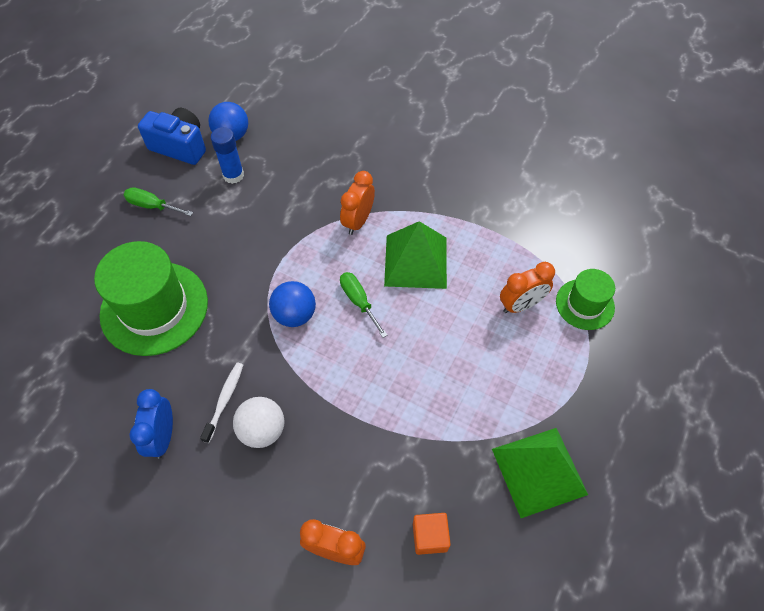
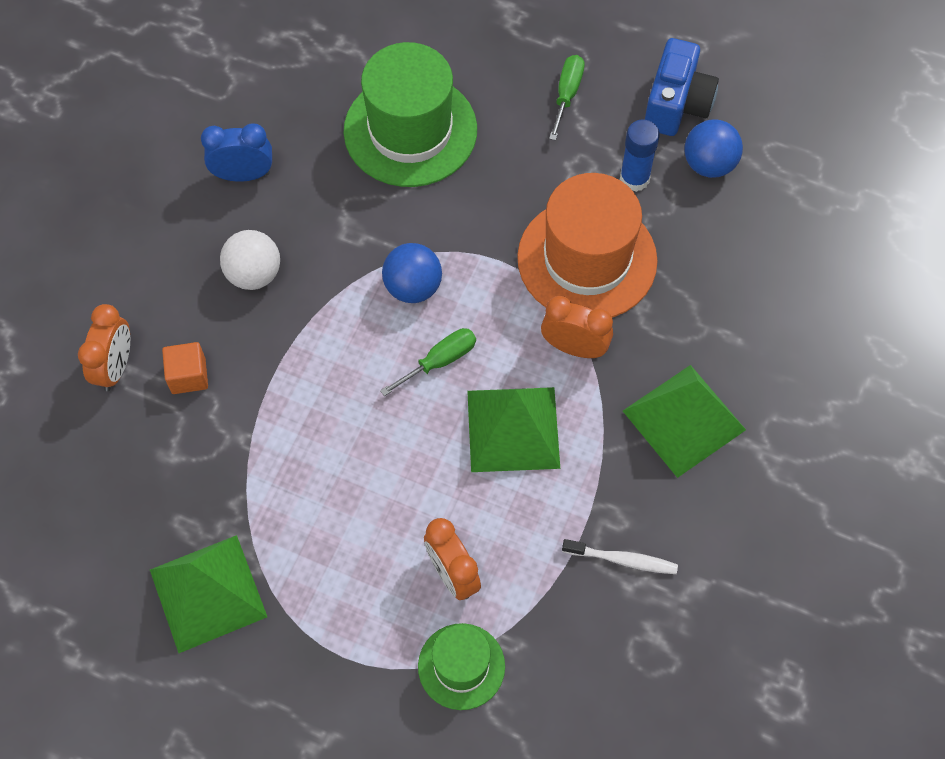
camera: 85 degrees right, 5 degrees up
(224, 400) = (290, 228): white toothbrush -> white toothbrush (622, 560)
(291, 207) = (587, 259): none -> orange hat
(416, 170) = (684, 420): none -> green pyramid
(430, 536) = (129, 466): orange cube -> orange cube (188, 376)

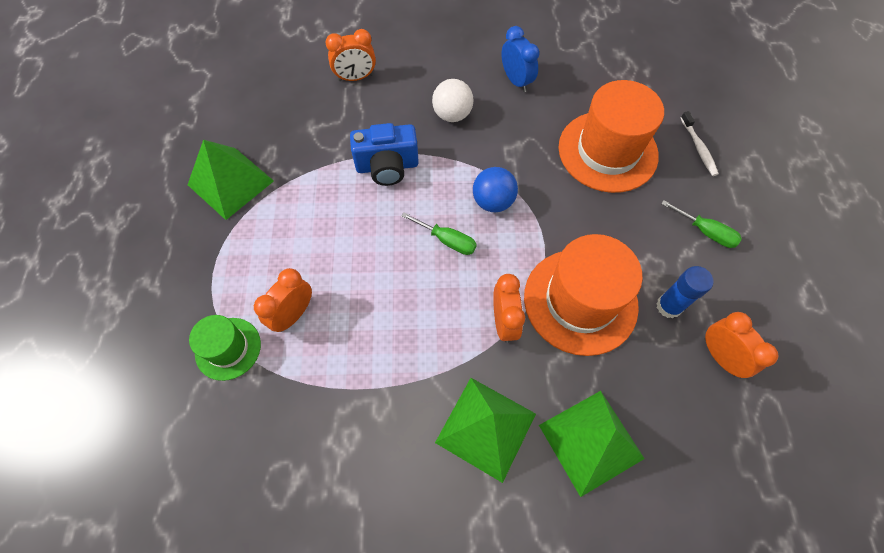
camera: 65 degrees right, 0 degrees up
(188, 376) = (367, 113): orange cube -> none
(410, 130) = (607, 151): green hat -> orange hat
(513, 429) = (419, 307): green pyramid -> green pyramid (591, 441)
(567, 94) = (705, 232): green screwdriver -> green screwdriver turned 45 degrees clockwise
(622, 560) = (349, 428): white toothbrush -> white toothbrush (698, 148)
(676, 104) = (754, 310): blue camera -> blue camera (387, 166)
(709, 164) = (720, 356): blue ball -> orange clock

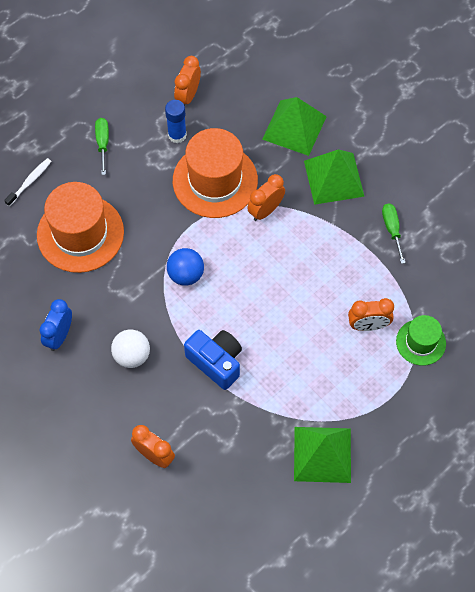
camera: 130 degrees left, 0 degrees up
(447, 240) = (240, 280): green screwdriver -> green screwdriver (392, 229)

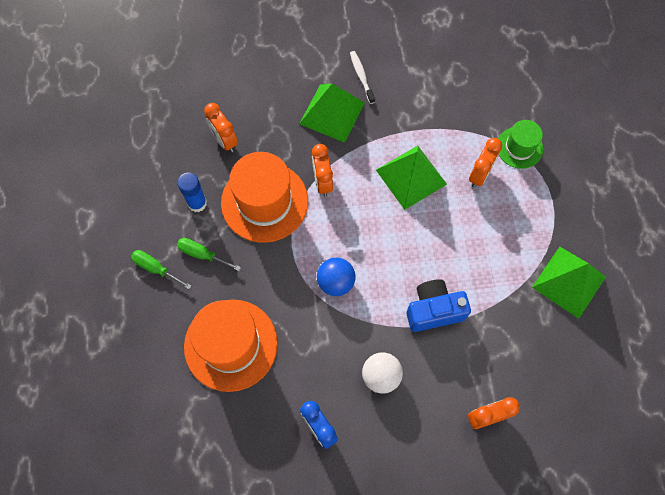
camera: 55 degrees left, 5 degrees up
(30, 181) = (144, 356): white toothbrush -> white toothbrush (361, 76)
(188, 96) = (166, 170): orange clock -> orange clock (224, 140)
(294, 127) = (263, 110): green pyramid -> green pyramid (411, 177)
(392, 229) = (408, 102): green screwdriver -> green screwdriver (202, 254)

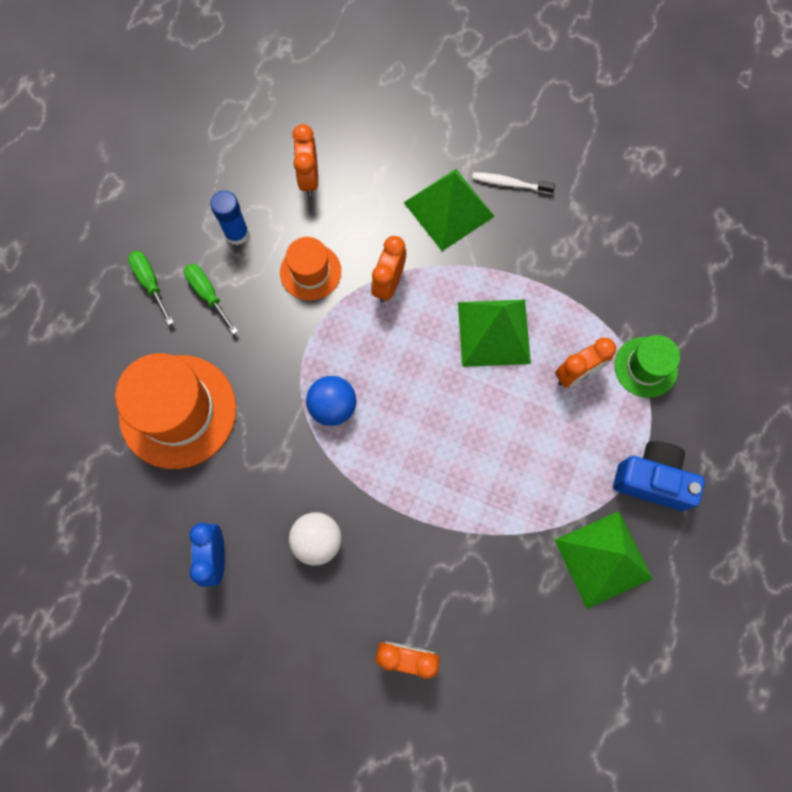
camera: 30 degrees right, 5 degrees up
(264, 202) = (310, 272): orange hat -> orange hat, size x0.55
(361, 76) = (509, 183): white toothbrush -> white toothbrush turned 90 degrees counterclockwise
(434, 310) = (423, 501): blue camera -> blue camera (652, 479)

